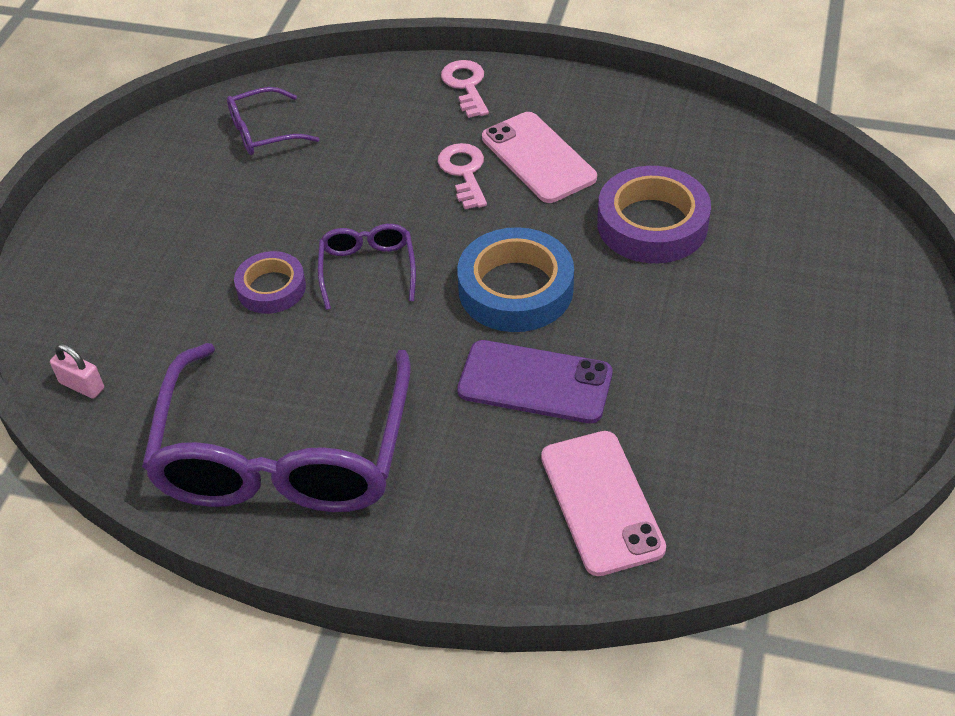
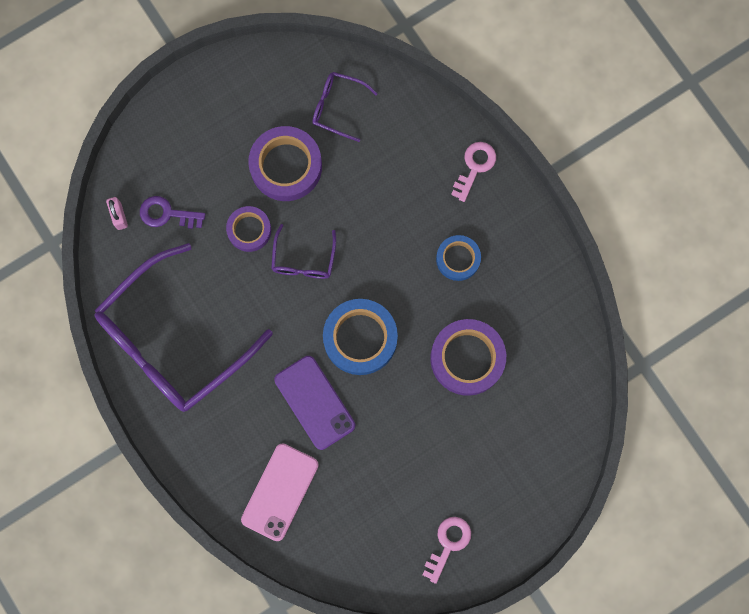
camera: 40 degrees right, 30 degrees up
(147, 342) = (167, 214): none -> purple key
(256, 210) = (286, 166): none -> purple tape
(368, 269) = (303, 260): purple glasses -> purple glasses turned 150 degrees clockwise
(464, 172) = (410, 234): pink key -> pink key (448, 544)
(538, 158) = (458, 259): pink phone -> blue tape

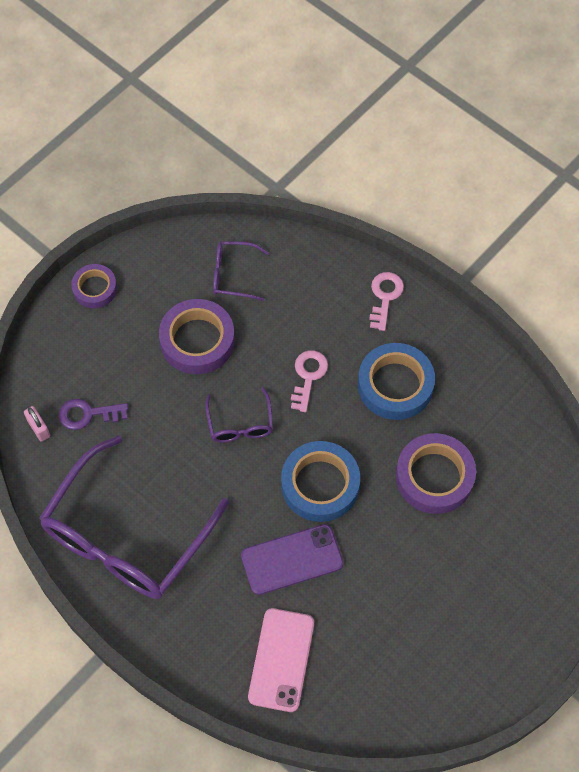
camera: 15 degrees left, 15 degrees down
(249, 230) = (177, 409): purple tape -> purple tape (95, 288)
(315, 402) = (292, 559): purple phone -> purple phone turned 60 degrees counterclockwise
(448, 544) = (473, 666): pink key -> pink key (308, 376)
(458, 259) = (395, 385): blue tape -> blue tape, size x1.65

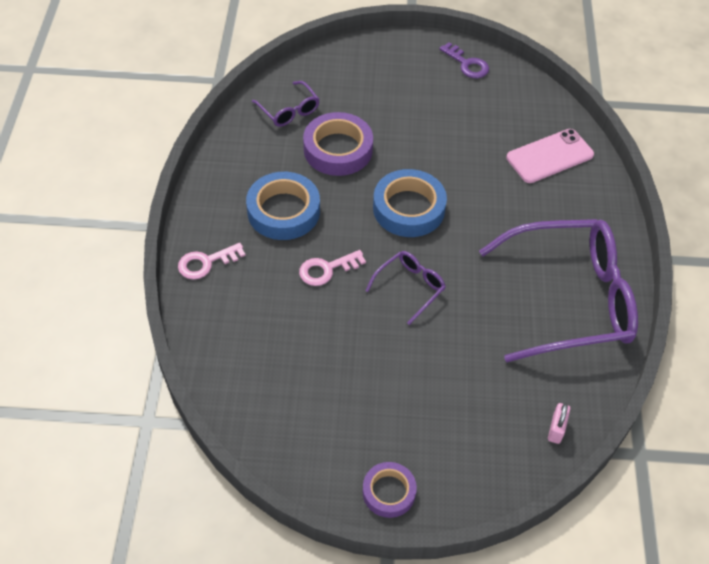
camera: 130 degrees left, 10 degrees down
(88, 414) = (508, 401): purple key -> purple key (467, 64)
(197, 340) = (365, 368): purple tape -> none
(233, 275) = (276, 386): purple glasses -> purple glasses (289, 110)
(292, 559) = (479, 191): purple phone -> none

